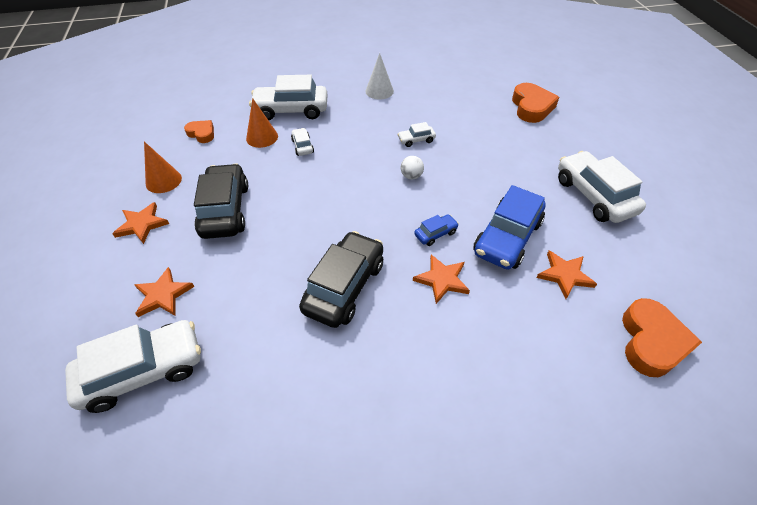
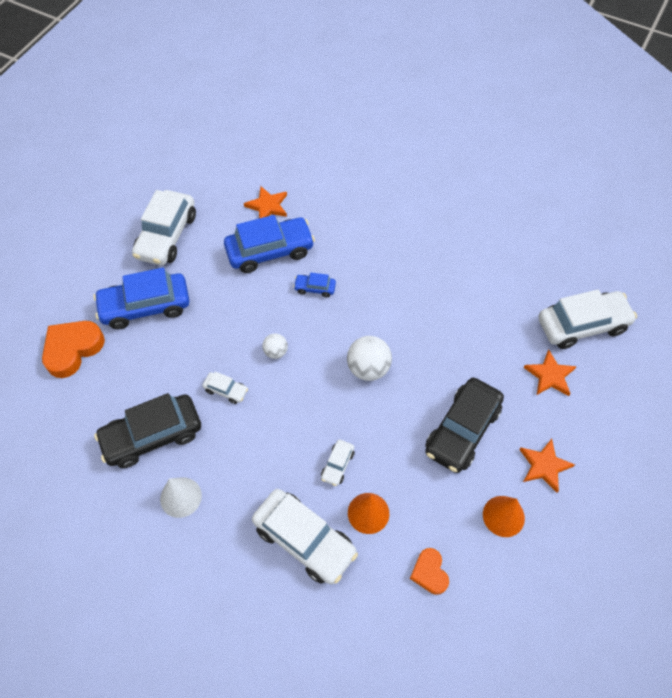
camera: 140 degrees left, 10 degrees up
(143, 371) = (582, 325): white car -> white car turned 150 degrees clockwise
(333, 206) = (368, 368): none -> white ball
(344, 286) = (415, 294): black car -> black car (152, 436)
(442, 280) = (347, 255): orange star -> none
(530, 148) = (145, 306): none -> blue car
(651, 342) = (272, 149): orange heart -> none

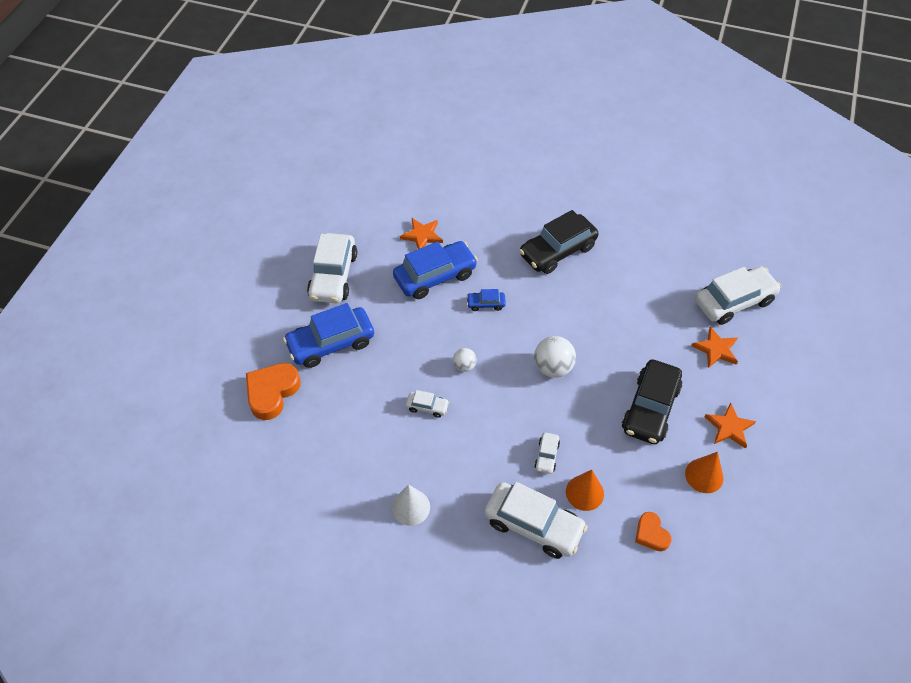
camera: 10 degrees left, 5 degrees down
(152, 436) = (369, 457): black car -> black car (557, 251)

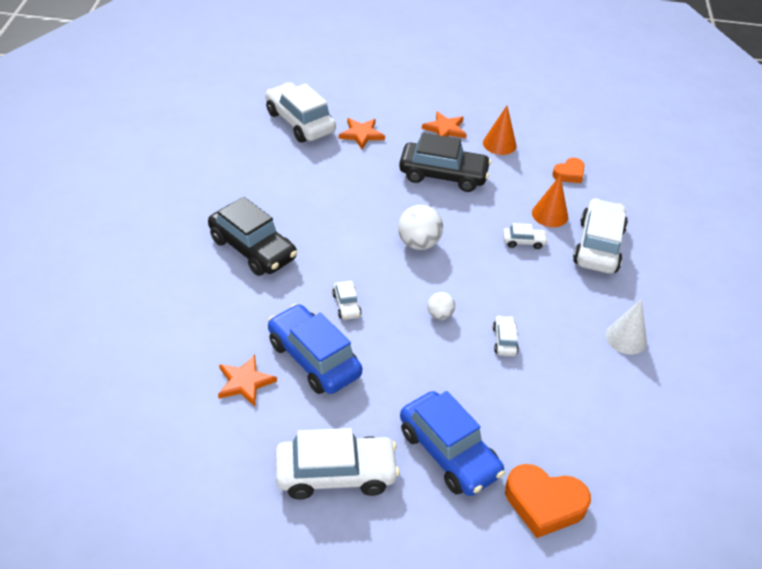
camera: 105 degrees left, 10 degrees down
(485, 304) = (346, 305): blue car -> white car

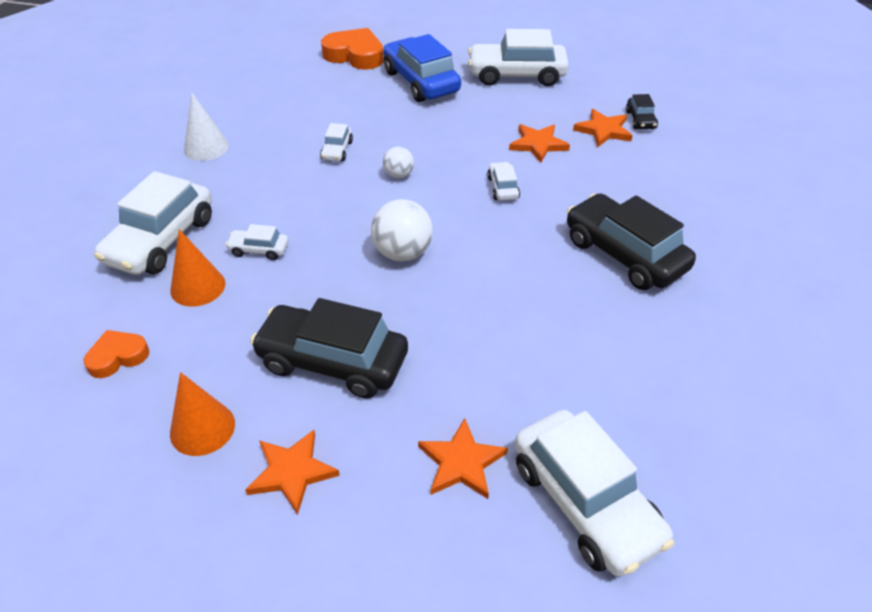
camera: 170 degrees left, 0 degrees up
(201, 401) = (640, 120): none -> black car
(314, 359) = (538, 144): blue car -> orange star

